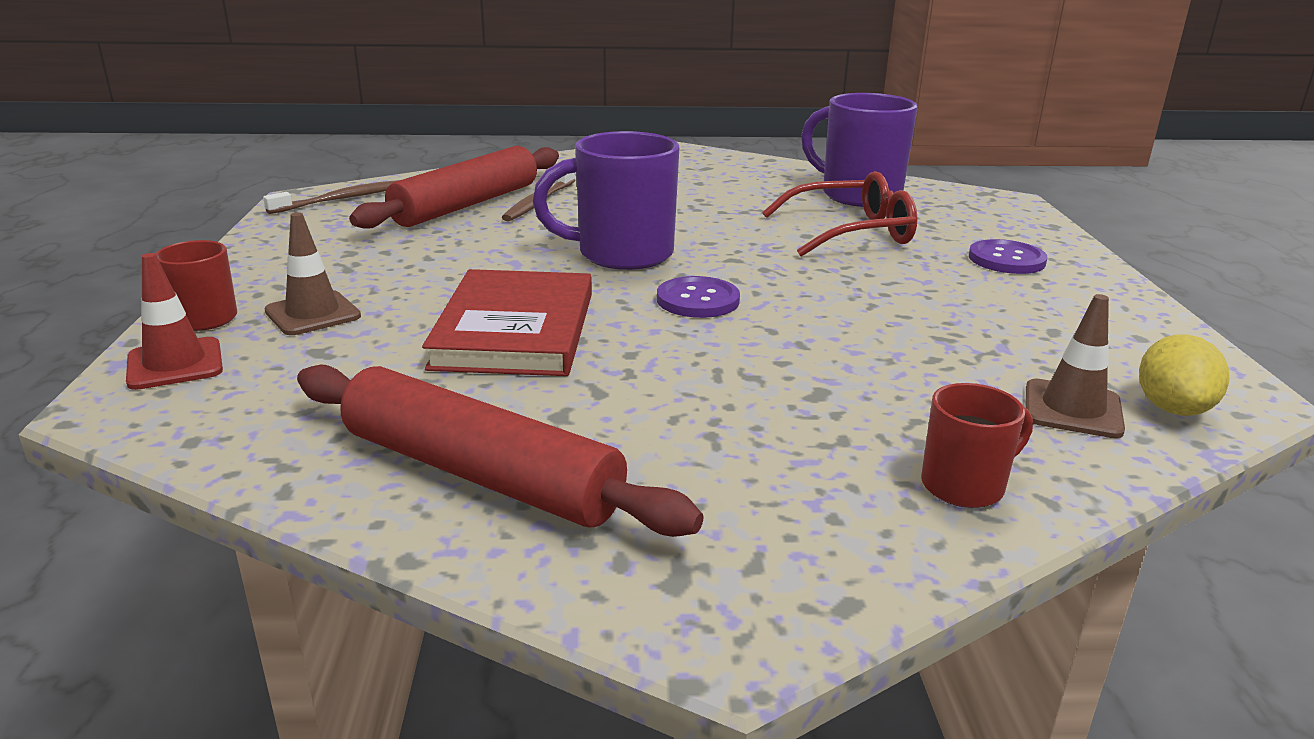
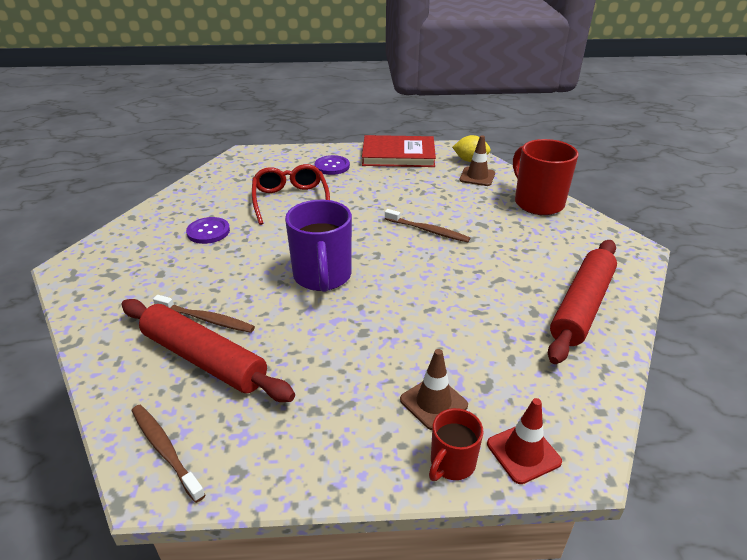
camera: 90 degrees left, 10 degrees up
(515, 330) = (440, 310): red book -> red book (398, 155)
(698, 300) = (390, 251): purple button -> purple button (208, 232)
(775, 334) = (428, 231): none -> brown toothbrush
(858, 195) = (224, 192): purple mug -> none
(965, 486) = (537, 203): red mug -> red mug, size x1.83

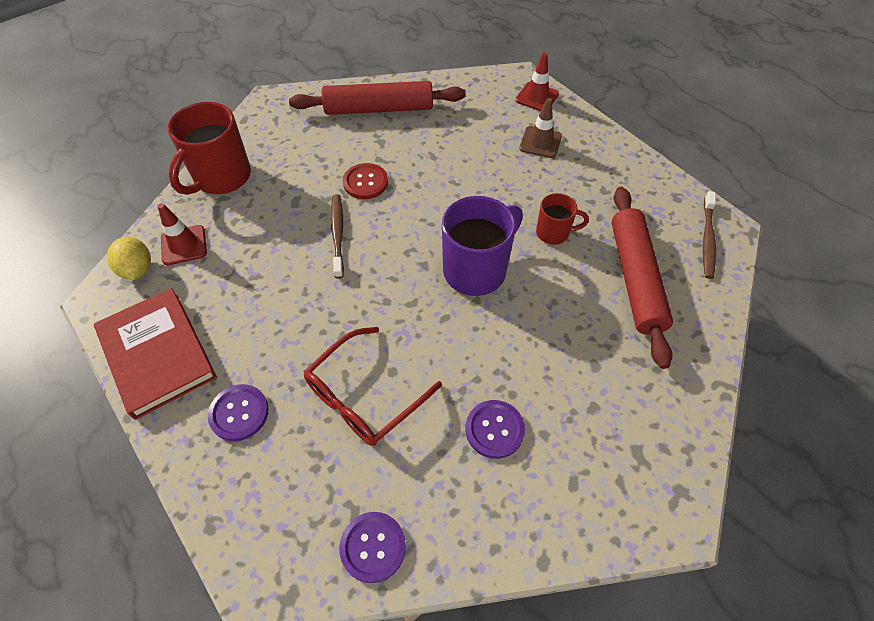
camera: 125 degrees left, 20 degrees up
(206, 319) = (602, 312): brown toothbrush -> none
(215, 179) = (373, 547): none -> purple button
(451, 463) = (573, 119): red mug -> red mug (553, 233)
(474, 261) = (365, 182): none -> red button
(477, 177) = (184, 245): brown traffic cone -> red traffic cone

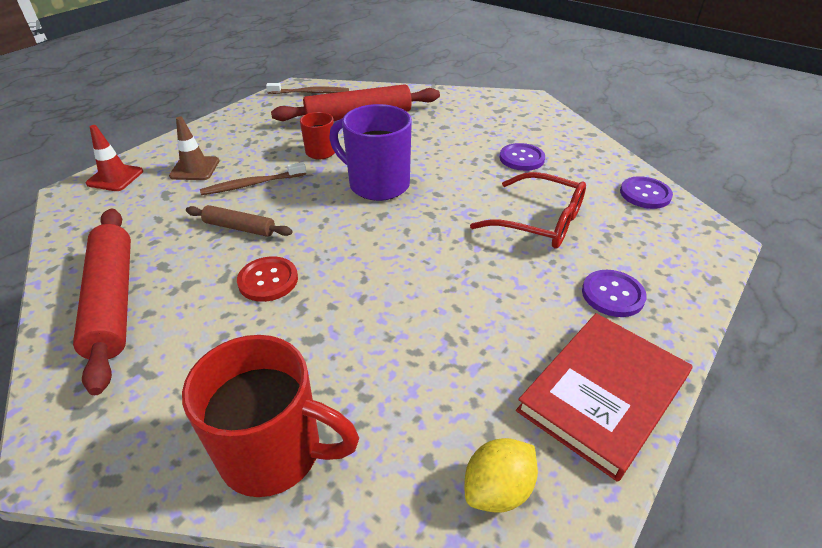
camera: 105 degrees left, 15 degrees down
(184, 245) = (429, 444): red traffic cone -> none
(338, 234) = (360, 283): brown toothbrush -> brown toothbrush (252, 184)
(438, 169) = (239, 228): none -> brown rolling pin

